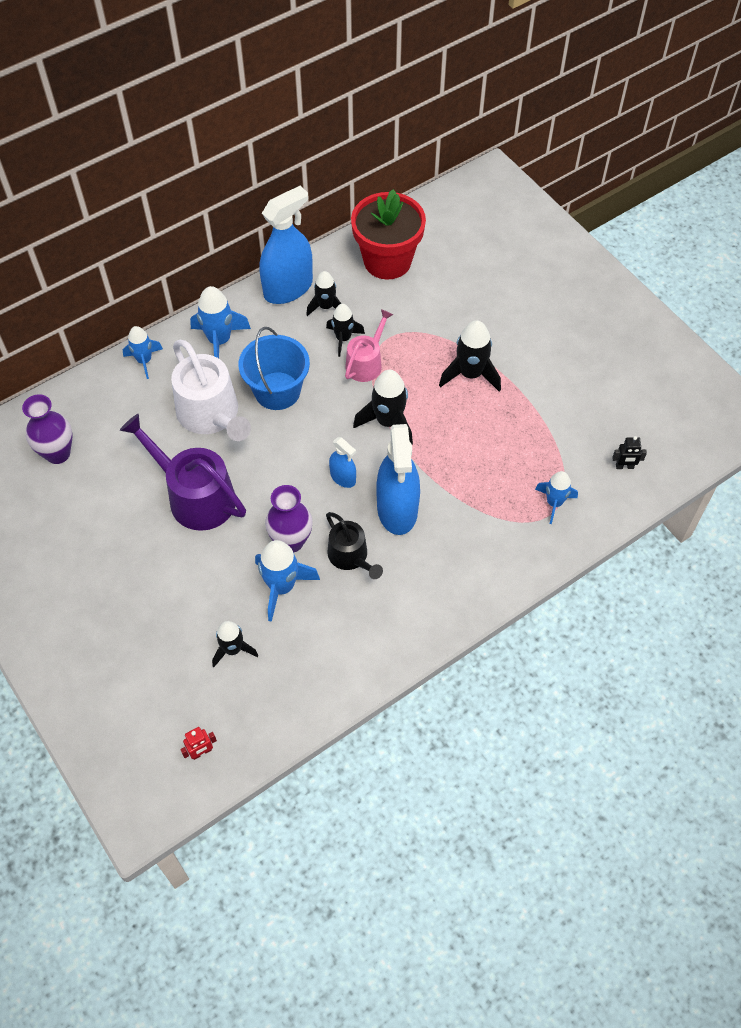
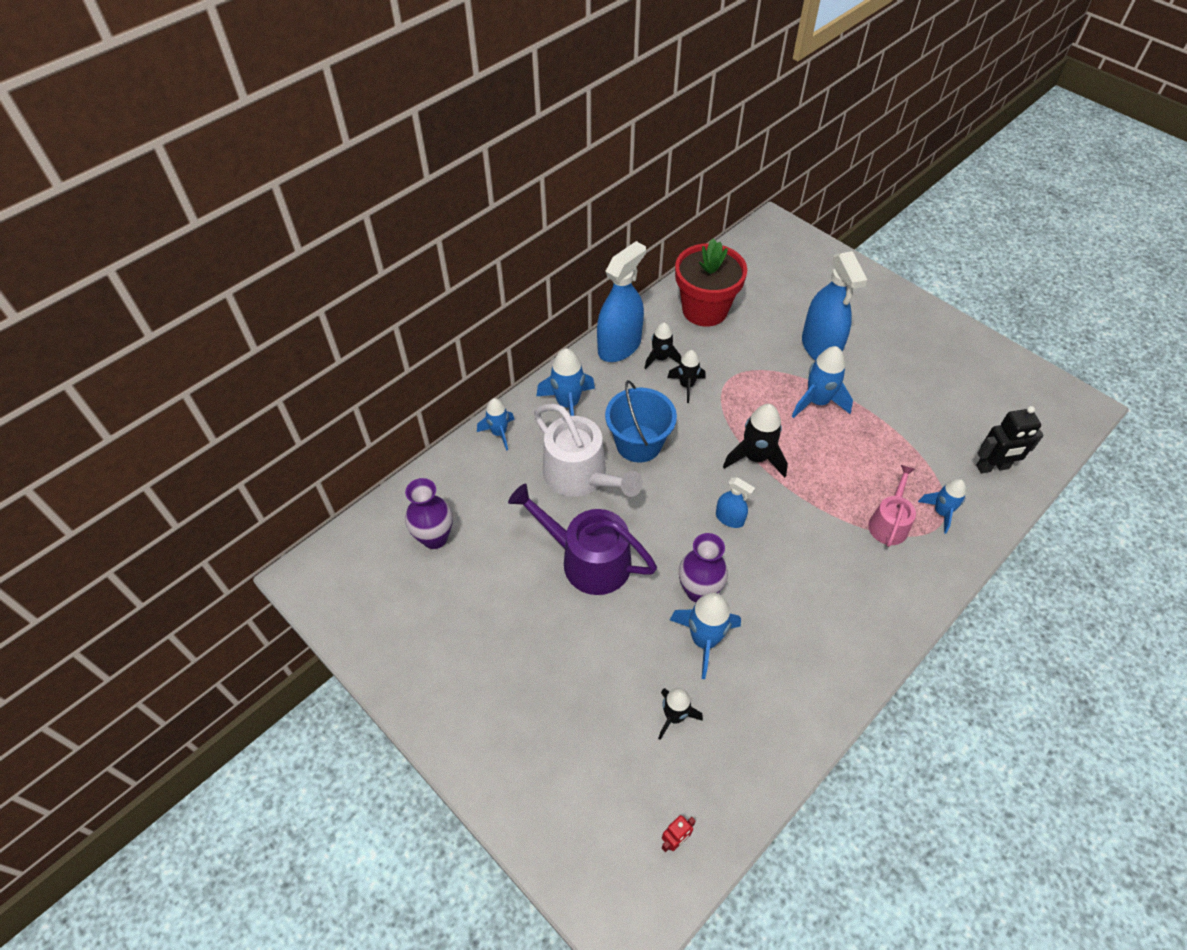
camera: 10 degrees left, 5 degrees down
(350, 556) = (763, 597): black watering can -> none
(366, 363) = (716, 405): pink watering can -> pink watering can (889, 523)
(397, 509) = (793, 542): blue spray bottle -> blue spray bottle (820, 347)
(470, 374) = (817, 401): black rocket -> blue rocket
(624, 466) = (992, 467): black robot -> black robot, size x1.82

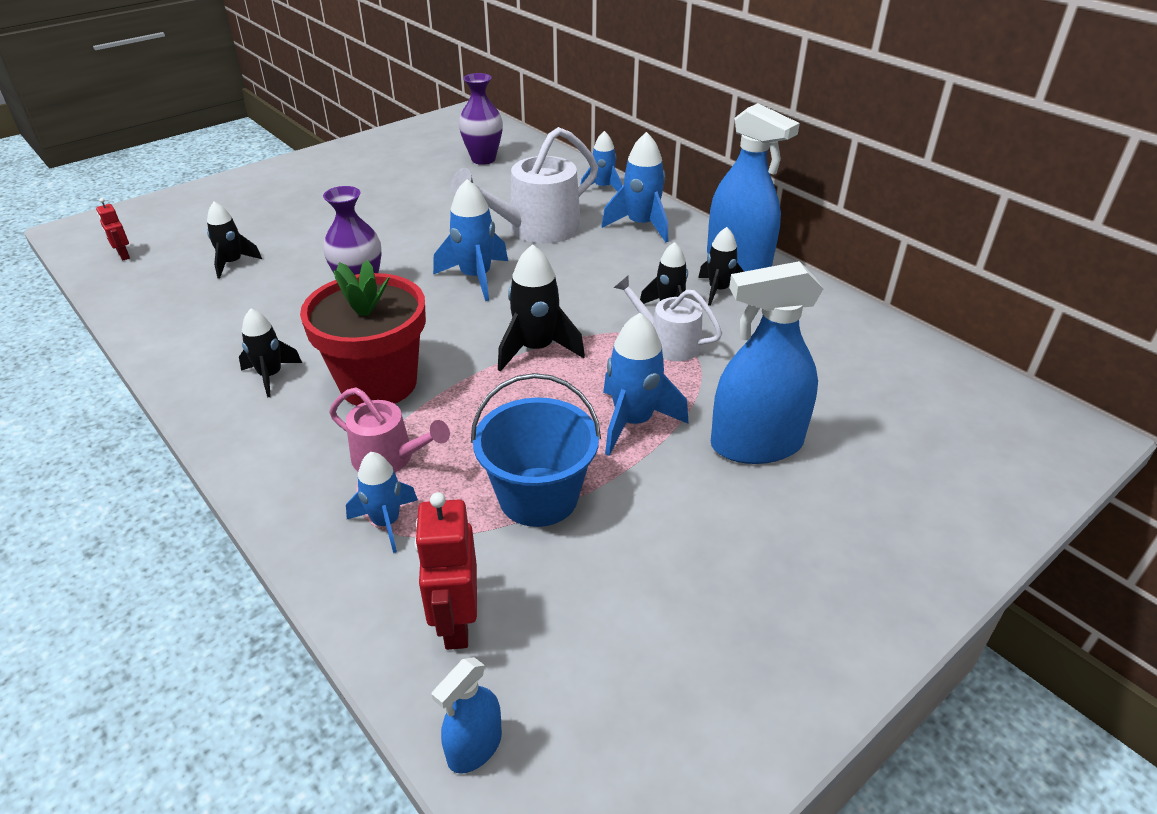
camera: 95 degrees right, 15 degrees down
(588, 560) = (428, 228): purple watering can -> none
(638, 443) = (575, 265): blue bucket -> blue bucket (538, 497)
(704, 310) = (823, 335): red flower pot -> red flower pot (378, 383)
(704, 640) = (301, 286): blue rocket -> blue rocket (476, 277)
(729, 518) = (447, 318): blue spray bottle -> blue spray bottle (474, 747)
(731, 386) = (668, 343): none -> white watering can
(829, 621) = (271, 376): none -> black rocket
(992, 467) = (456, 623): black robot -> red robot

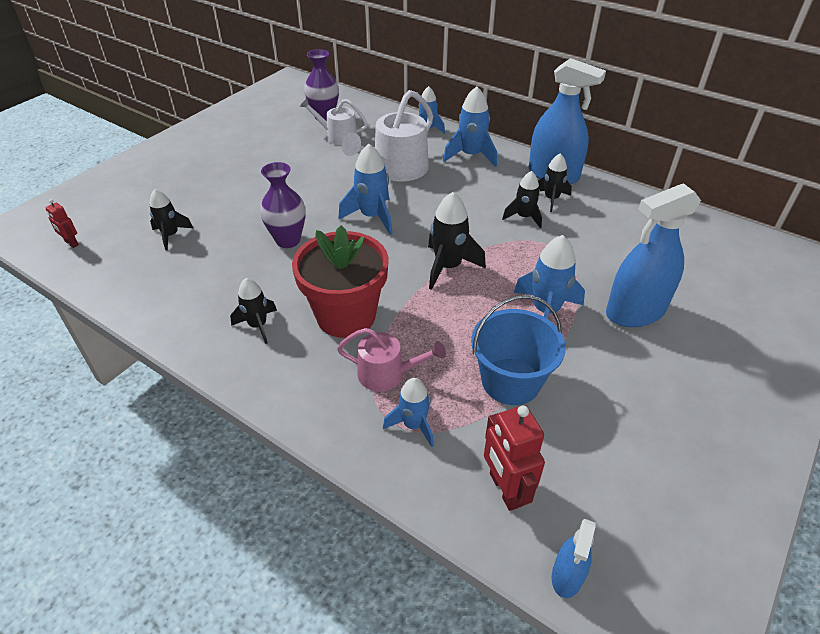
camera: 15 degrees left, 5 degrees up
(668, 343) = (538, 245): white watering can -> white watering can (338, 136)

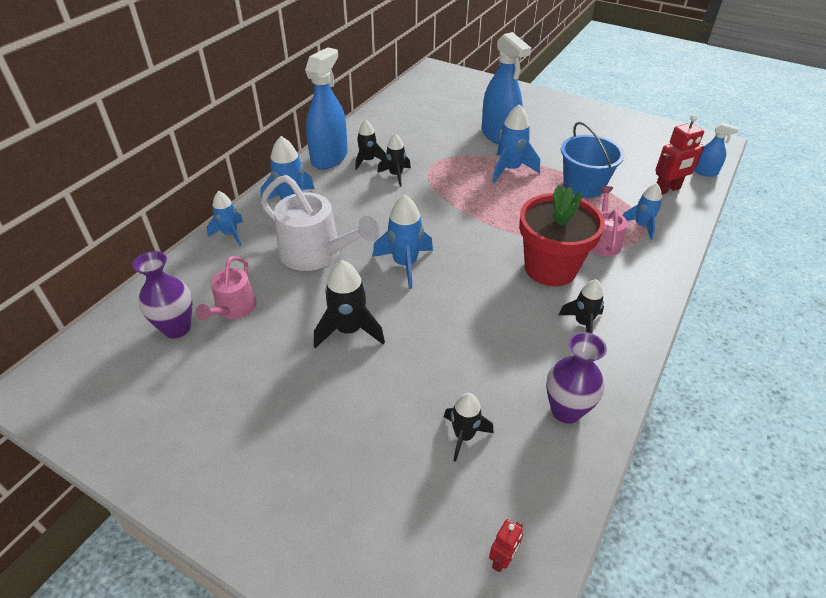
camera: 95 degrees left, 0 degrees up
(288, 240) = (454, 322): purple vase -> purple vase (566, 411)
(338, 136) = (233, 308): white watering can -> pink watering can
(448, 267) = (472, 214): black rocket -> black rocket (349, 330)

